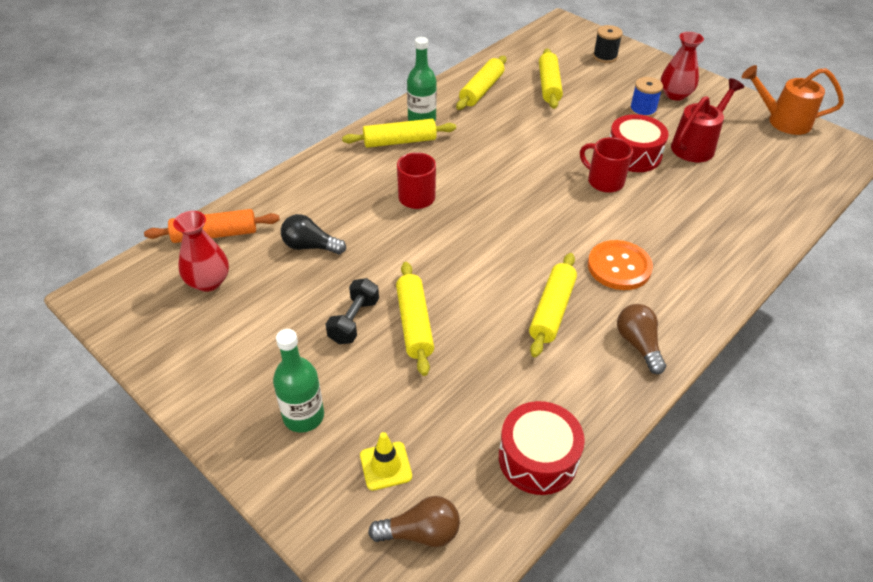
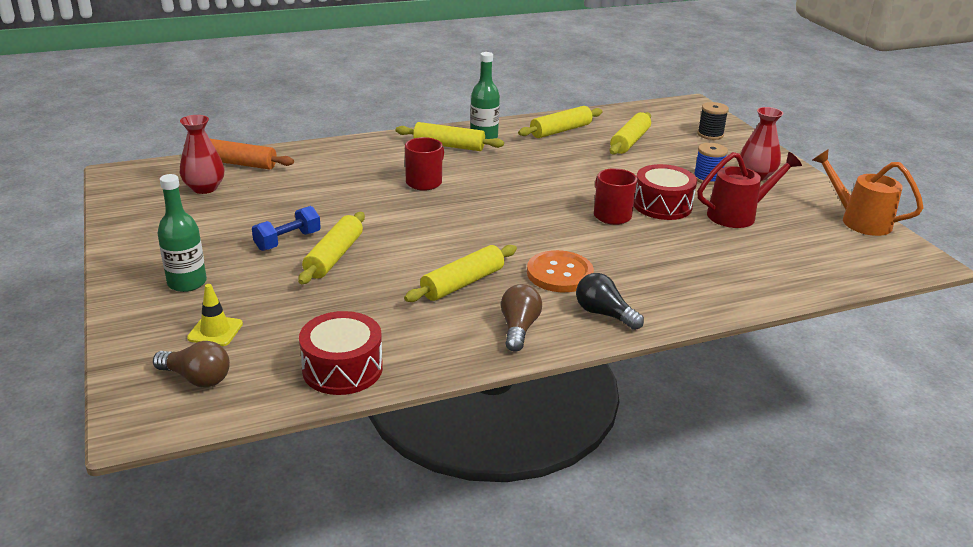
camera: 25 degrees right, 15 degrees down
(310, 246) = (303, 189): black light bulb -> black light bulb (604, 314)
(354, 321) = (288, 241): black dumbbell -> blue dumbbell

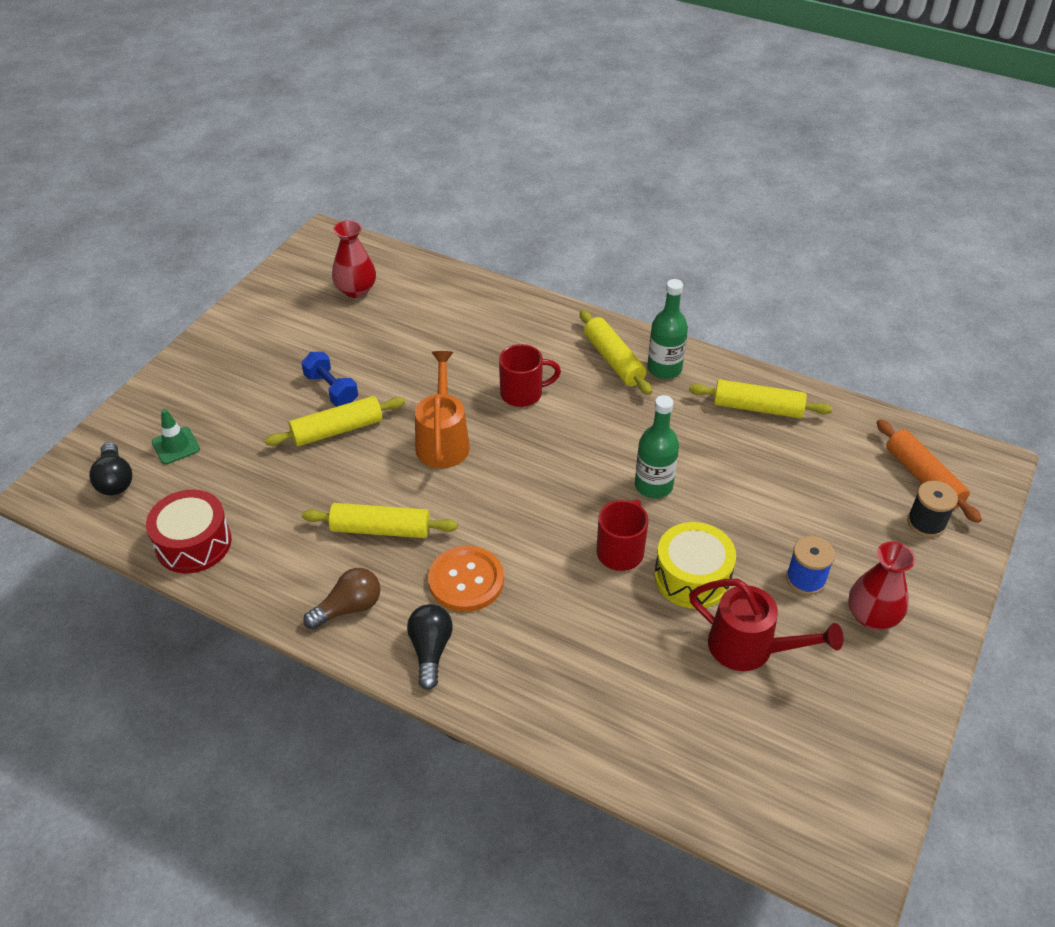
camera: 50 degrees right, 15 degrees up
(187, 283) = (219, 386): green bottle -> green bottle (653, 486)
(197, 378) = (115, 480): brown light bulb -> black light bulb
(215, 331) = (176, 446): yellow traffic cone -> green traffic cone
(239, 163) = (416, 276): orange rolling pin -> orange rolling pin (923, 478)
(288, 241) = (331, 389): blue dumbbell -> blue dumbbell turned 45 degrees clockwise
(630, 141) = (808, 471): yellow rolling pin -> none
(662, 205) = (692, 577): red drum -> yellow drum
(858, 220) = (879, 764): orange watering can -> orange watering can (443, 441)

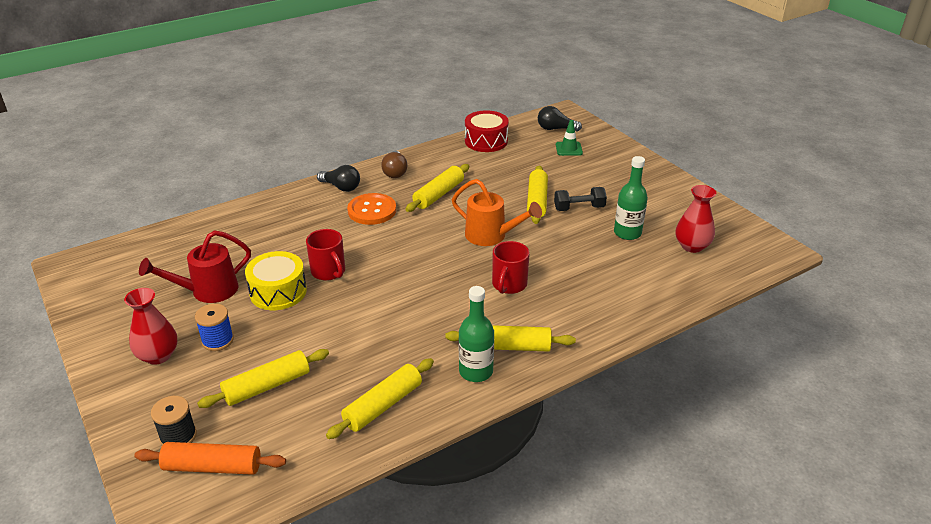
camera: 120 degrees right, 10 degrees down
(331, 389) = (579, 208): blue dumbbell -> black dumbbell
(653, 486) = (364, 309): green bottle -> green bottle (627, 233)
(816, 498) = (267, 386): none -> yellow rolling pin

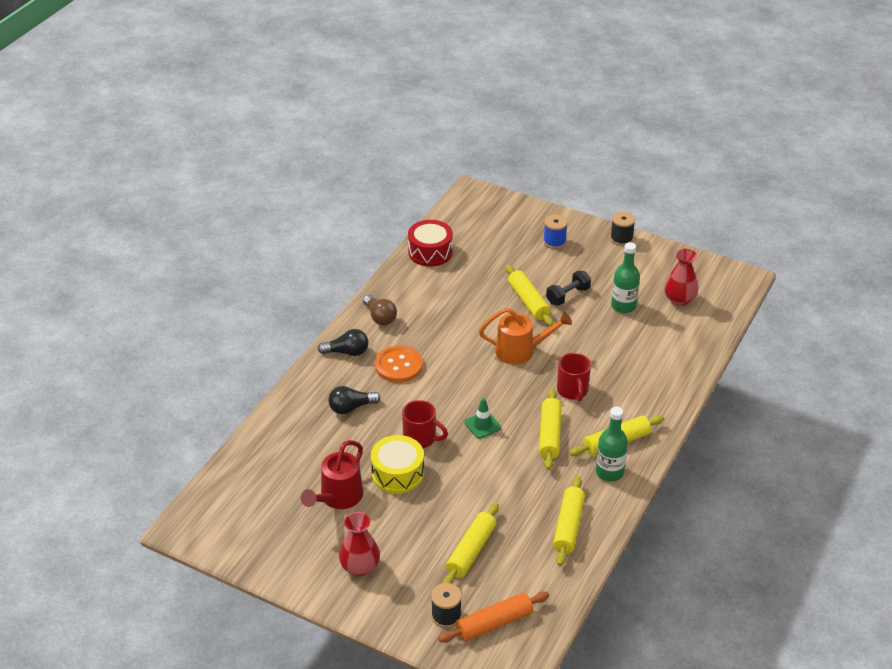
camera: 30 degrees left, 5 degrees up
(217, 340) = (394, 534): blue spool -> blue spool (554, 242)
(438, 194) = (440, 326): yellow rolling pin -> yellow rolling pin (549, 435)
(555, 129) = (480, 215): black light bulb -> black light bulb (351, 408)
(569, 149) = (510, 235): green traffic cone -> green traffic cone (482, 425)
(674, 181) = (621, 239): none -> black spool

